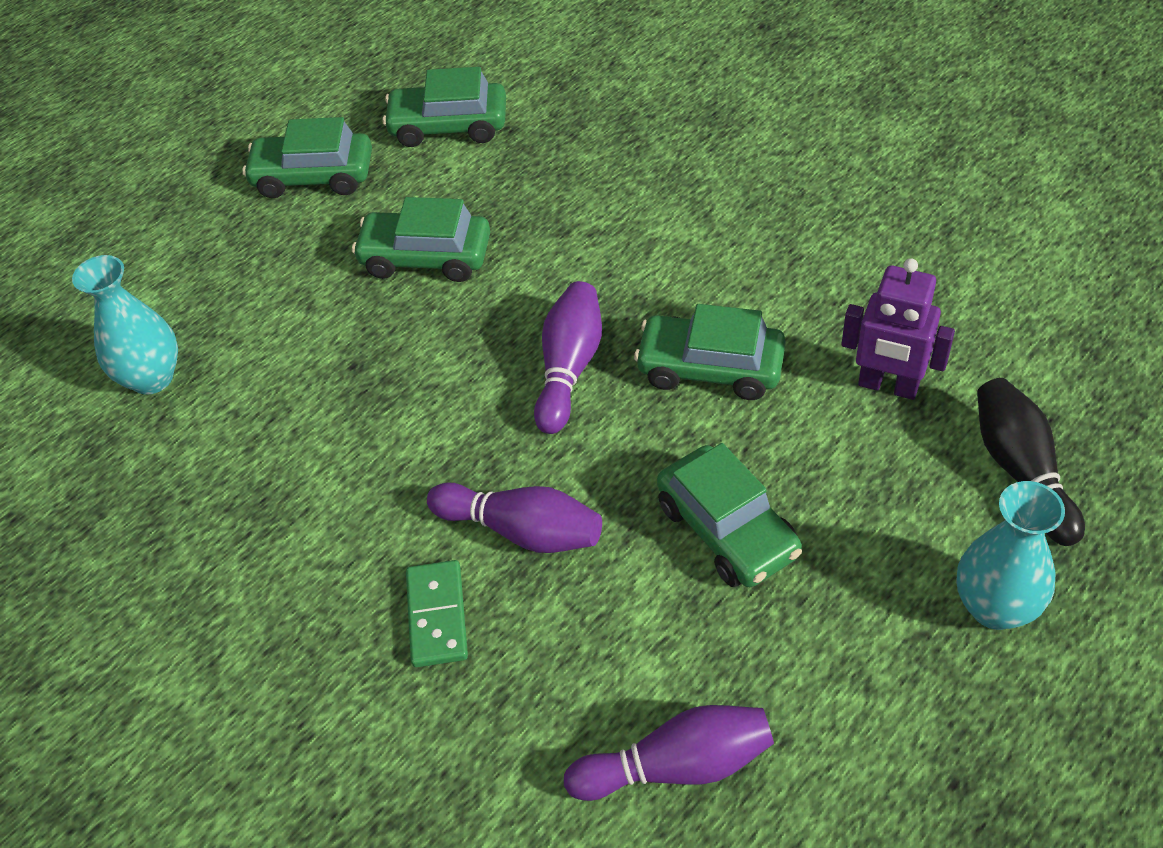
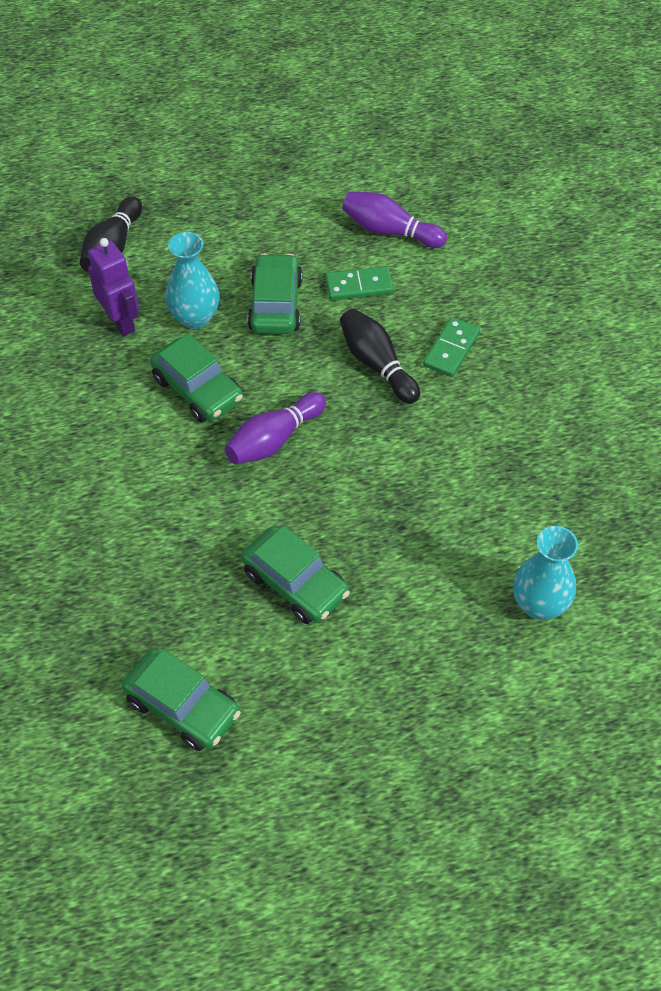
camera: 150 degrees left, 5 degrees up
(313, 176) = (322, 726): green car -> none
(522, 531) = (377, 364): purple bowling pin -> black bowling pin
(641, 632) = (359, 286): none -> green domino
(995, 607) = (195, 207): turquoise vase -> turquoise vase (195, 317)

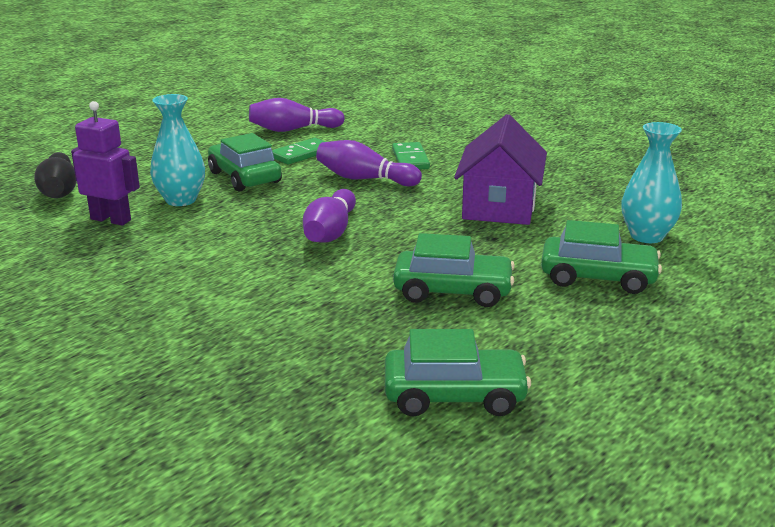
camera: 35 degrees left, 30 degrees down
(198, 389) = (228, 230): green car -> green car (598, 277)
(377, 364) = (364, 179): black bowling pin -> purple bowling pin
(455, 480) = (499, 206): none -> purple house

